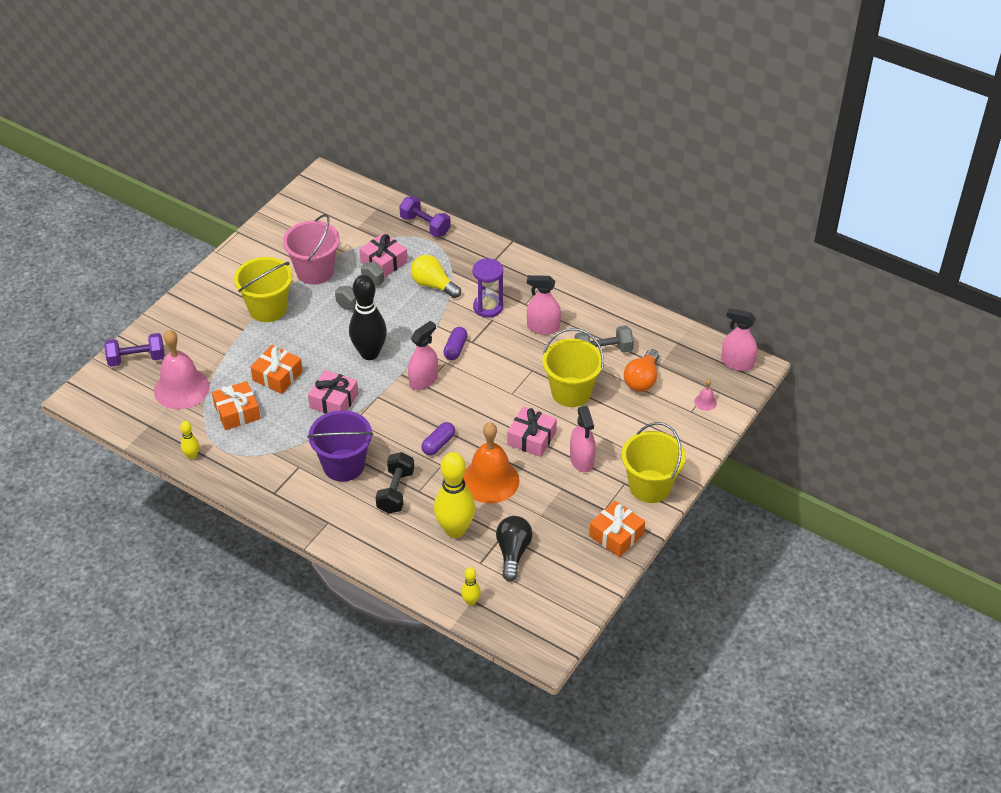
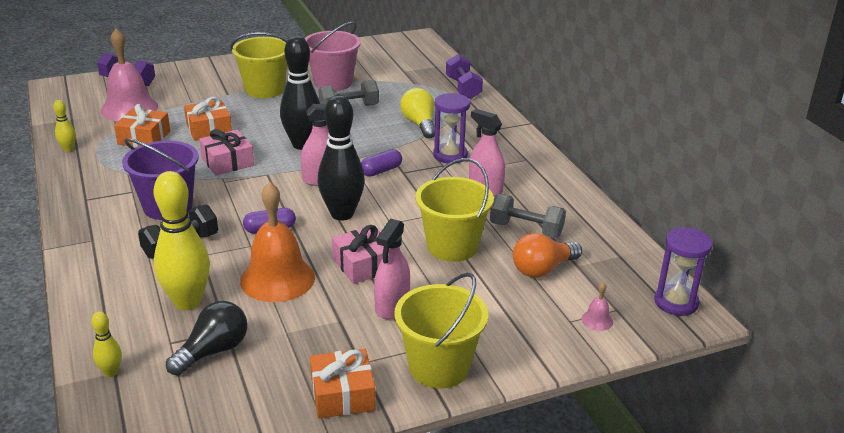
camera: 35 degrees right, 15 degrees down
(384, 262) = (397, 97): pink gift -> none
(472, 404) = (342, 214): none -> black bowling pin
(737, 363) = (676, 302): pink spray bottle -> purple hourglass

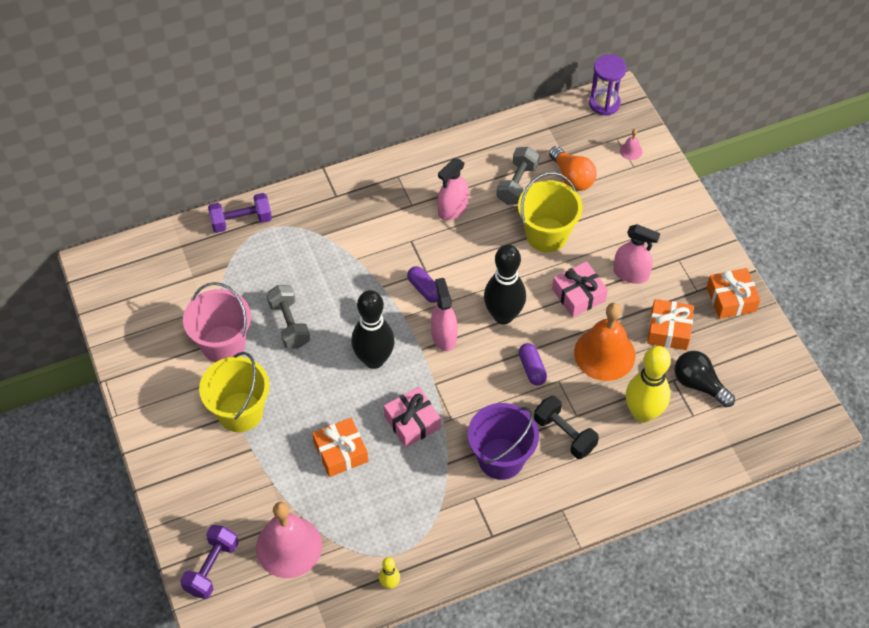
camera: 90 degrees left, 25 degrees up
(111, 372) = (732, 447): yellow bowling pin -> none
(144, 138) = (362, 513): orange gift -> orange gift (669, 330)
(420, 124) = (327, 259): yellow light bulb -> none
(439, 367) = (695, 244): yellow bucket -> none
(450, 155) = (392, 234): purple hourglass -> none

